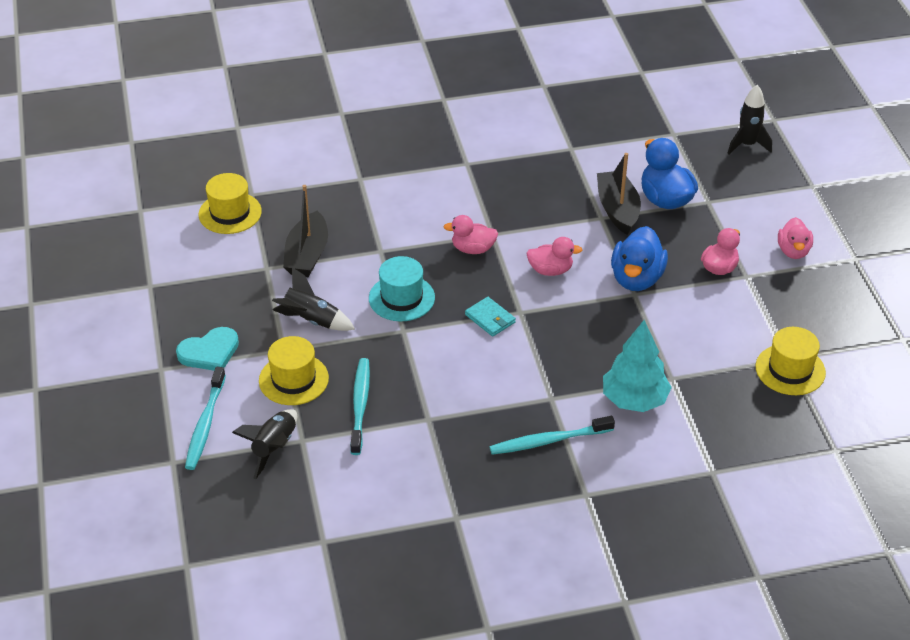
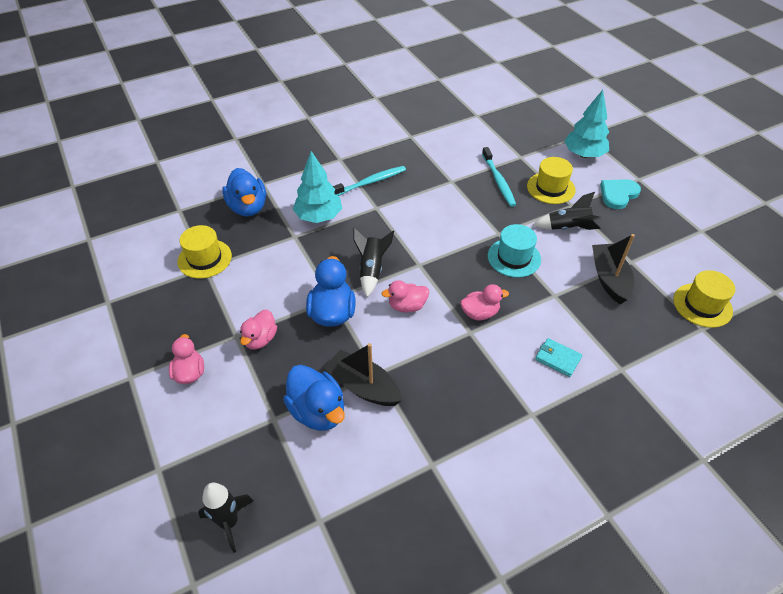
camera: 165 degrees right, 5 degrees up
(205, 424) = (583, 154): turquoise toothbrush -> turquoise tree
(274, 448) = (534, 150): black rocket -> black rocket (371, 270)
(490, 318) = (439, 254): turquoise wallet -> turquoise wallet (557, 358)
(617, 209) = (363, 386): black boat -> black boat turned 150 degrees clockwise
(734, 434) = (248, 207): none -> blue duck

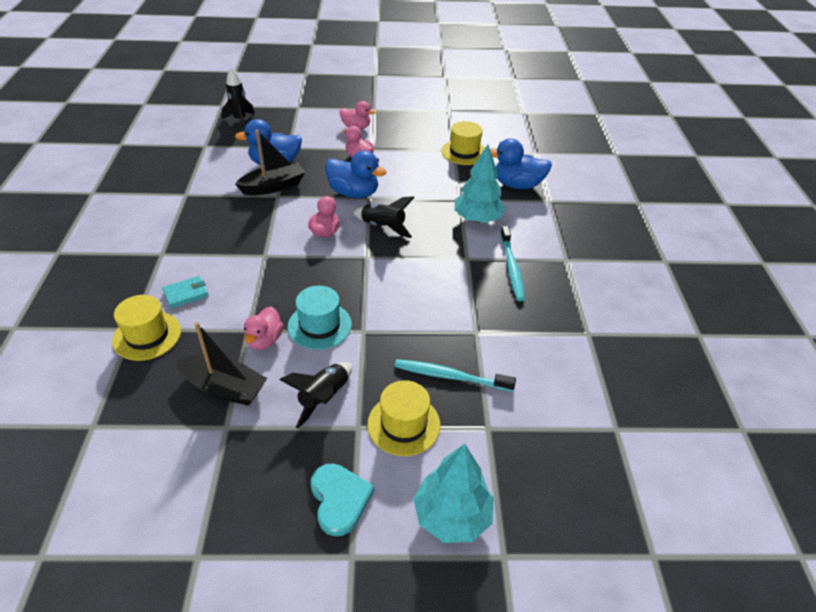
camera: 115 degrees right, 5 degrees down
(480, 313) = (277, 270): pink duck -> pink duck (264, 340)
(702, 305) = (112, 451): yellow hat -> yellow hat (147, 335)

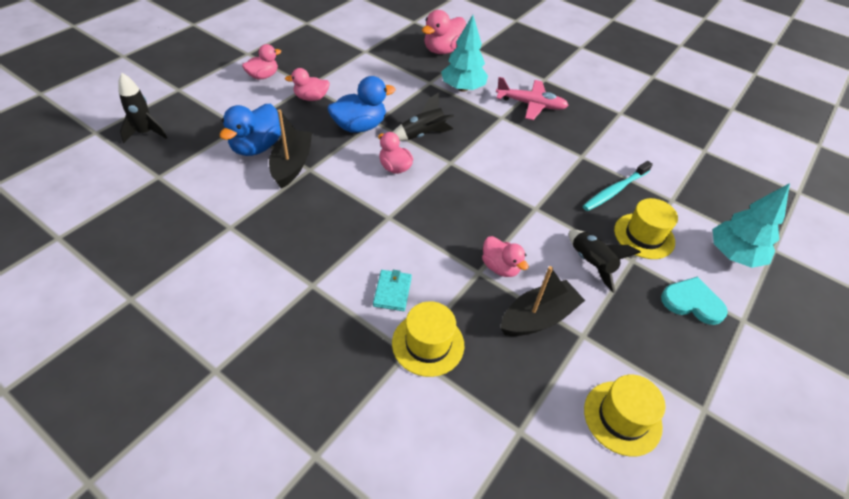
camera: 55 degrees left, 5 degrees up
(319, 325) = (509, 227): turquoise hat -> none
(464, 152) = (373, 48): yellow hat -> yellow hat (622, 417)
(511, 268) = (531, 105): turquoise toothbrush -> pink plane
(517, 185) = (443, 50): blue duck -> pink duck

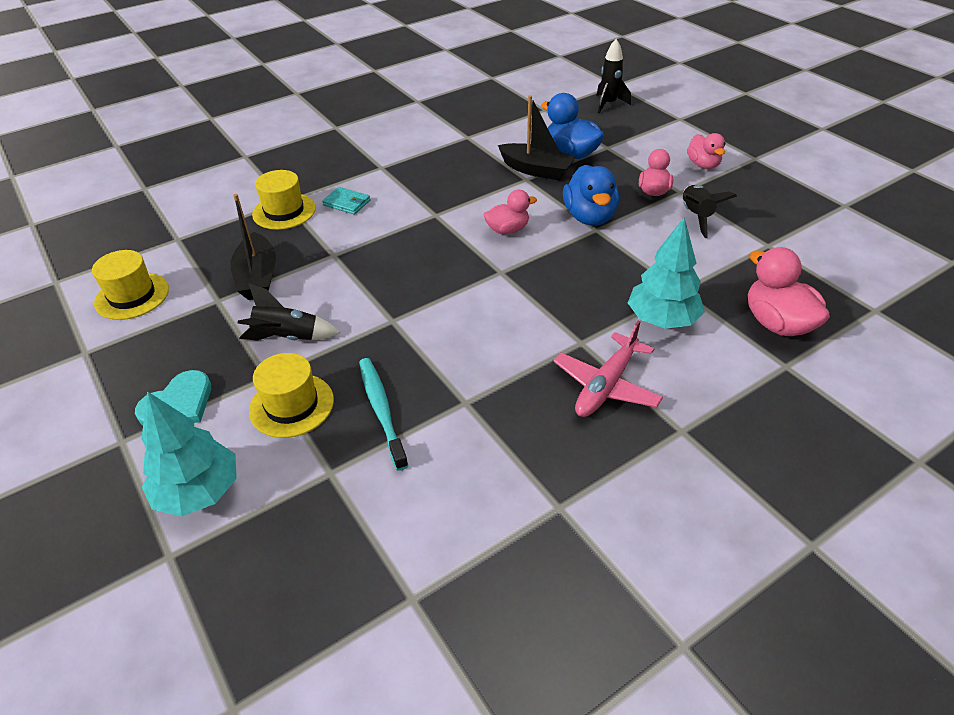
camera: 115 degrees right, 5 degrees down
(422, 135) = (560, 260): black rocket -> black rocket (696, 216)
(500, 267) = (329, 269): pink duck -> none

